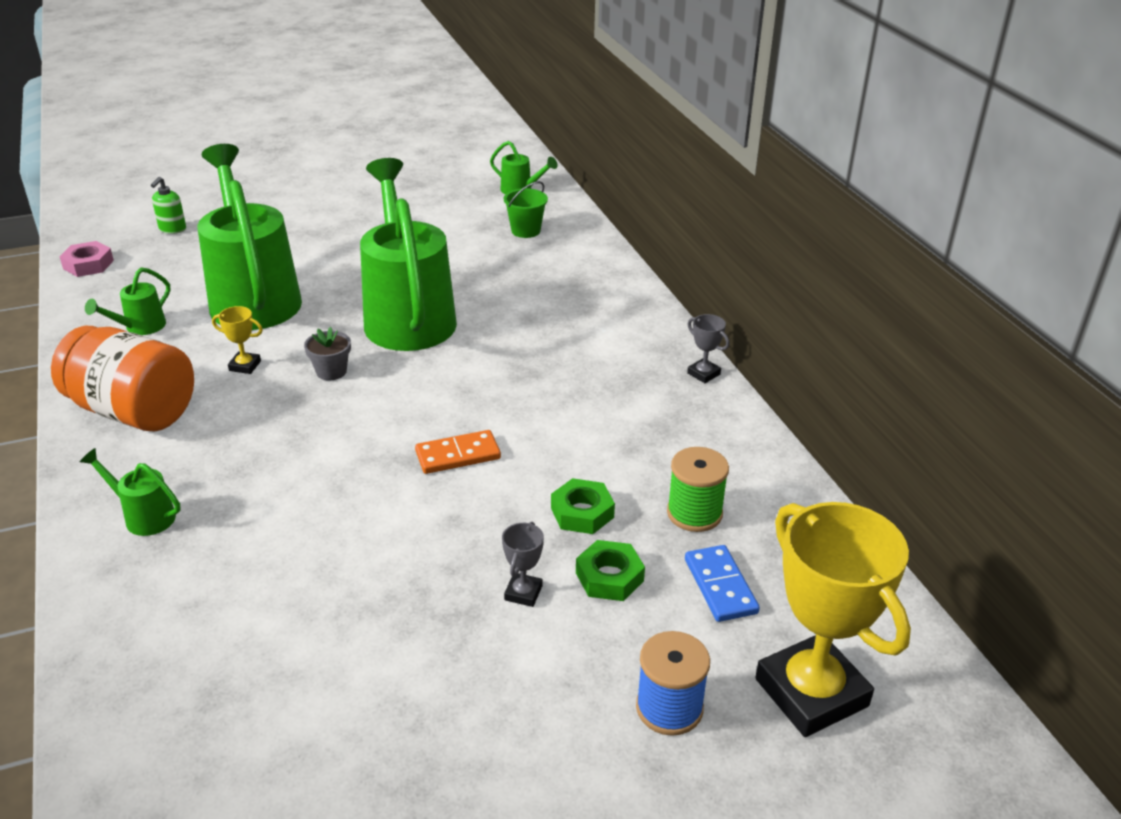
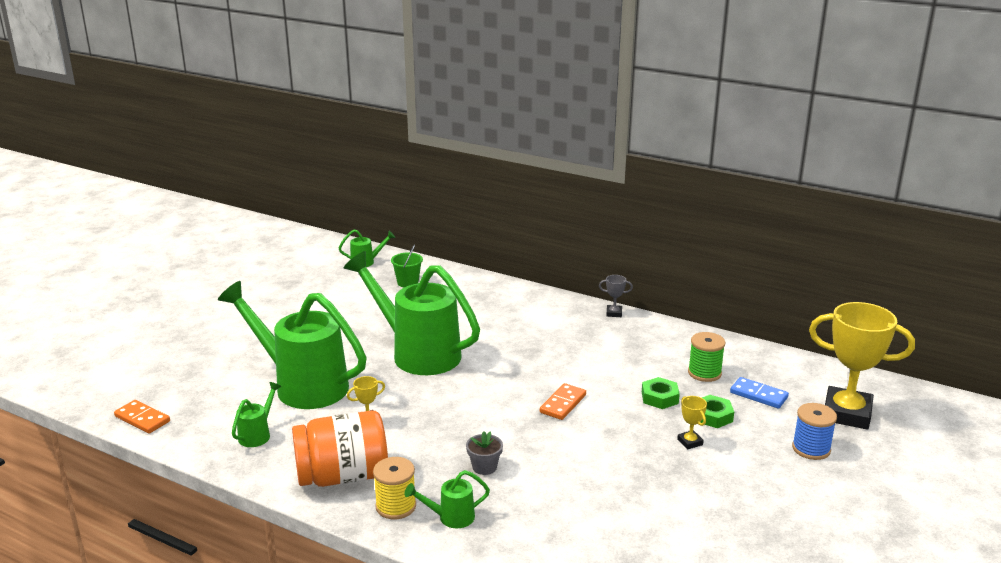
camera: 40 degrees left, 10 degrees down
(88, 264) = (142, 419): pink nut -> orange domino
(121, 471) = (396, 506): none -> yellow spool
(140, 327) = (257, 434): green watering can -> green watering can turned 150 degrees counterclockwise
(172, 229) = (166, 373): green soap dispenser -> none
(331, 371) = (425, 400): grey flower pot -> grey flower pot (484, 467)
(523, 593) = (690, 442): grey trophy -> yellow trophy

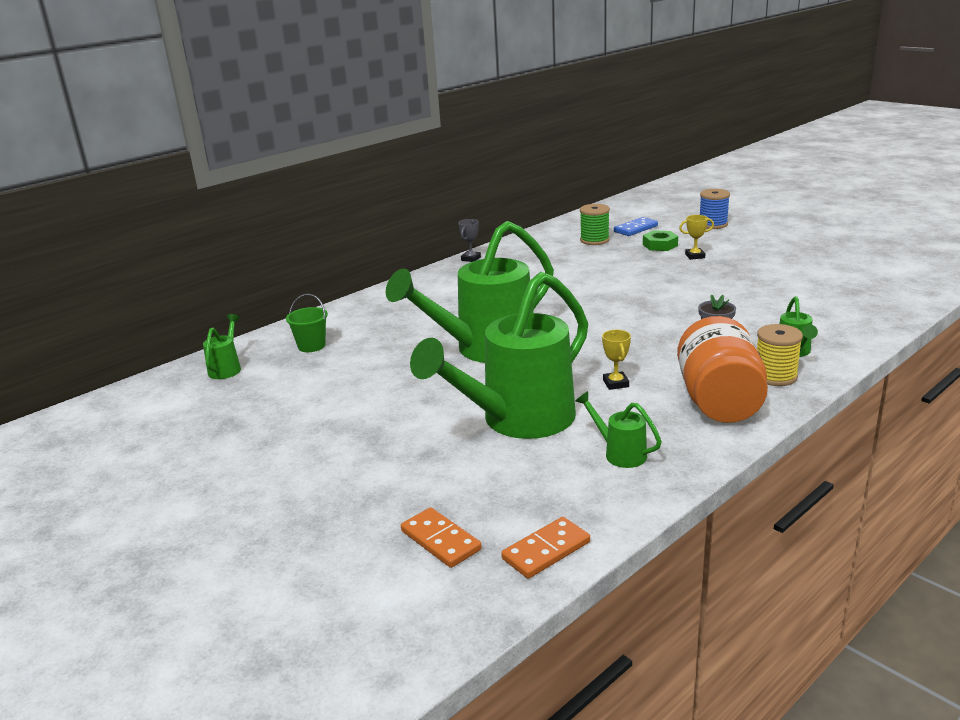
camera: 70 degrees left, 0 degrees up
(563, 404) = (620, 292): orange domino -> orange domino (440, 540)
(659, 397) = (625, 258): green nut -> none
(846, 413) = (670, 210): yellow trophy -> none

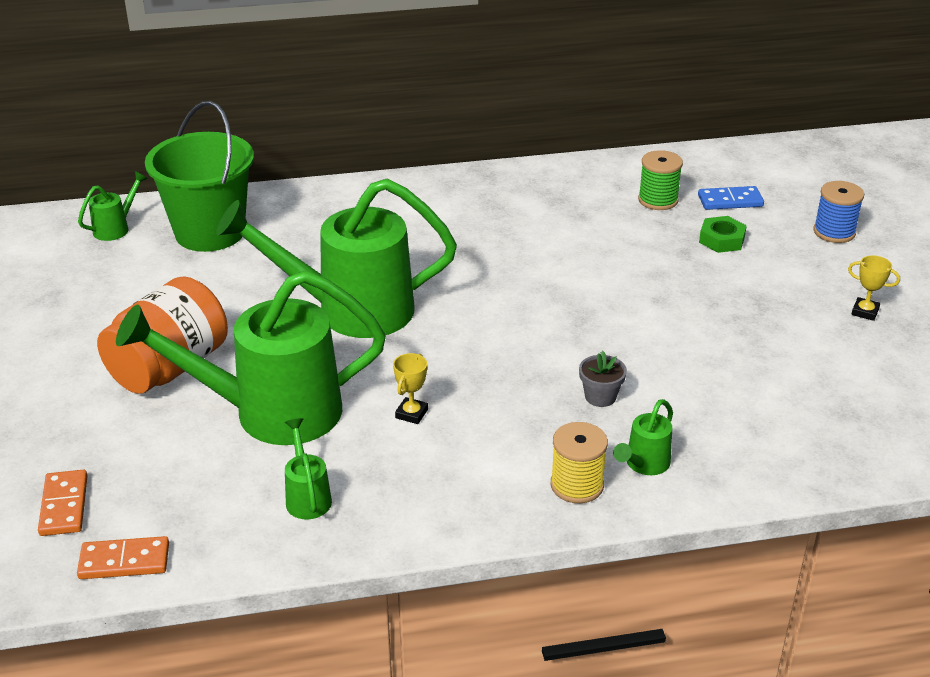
camera: 30 degrees right, 10 degrees up
(311, 346) = (210, 232): green bucket -> green bucket, size x2.25
(471, 259) = (490, 173): grey trophy -> none
(695, 256) = (738, 275): yellow trophy -> yellow trophy (865, 312)
(719, 401) = (476, 487): orange jar -> orange jar (169, 367)

